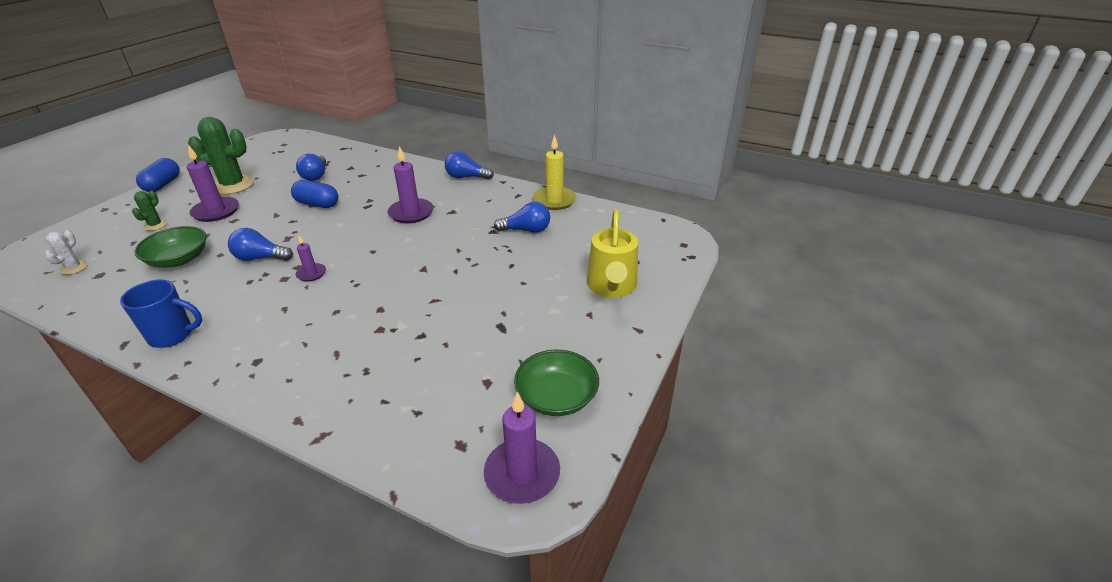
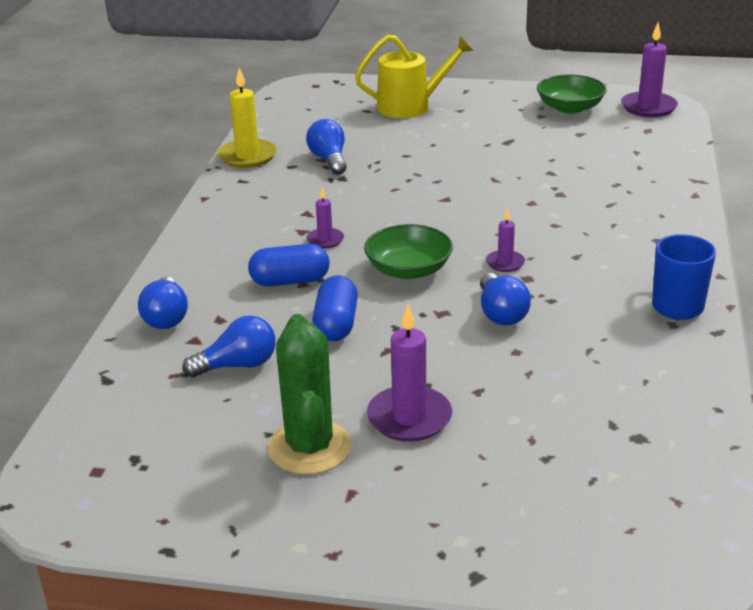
camera: 105 degrees left, 5 degrees down
(74, 268) = (646, 477): white cactus -> none
(155, 225) = (487, 464): green cactus -> none
(163, 185) = (345, 552): blue capsule -> blue capsule (290, 281)
(179, 259) = (552, 382): green bowl -> green bowl (408, 269)
(411, 213) = (325, 240): purple candle -> purple candle, size x0.56
(466, 177) = (199, 226): blue light bulb -> blue light bulb (166, 317)

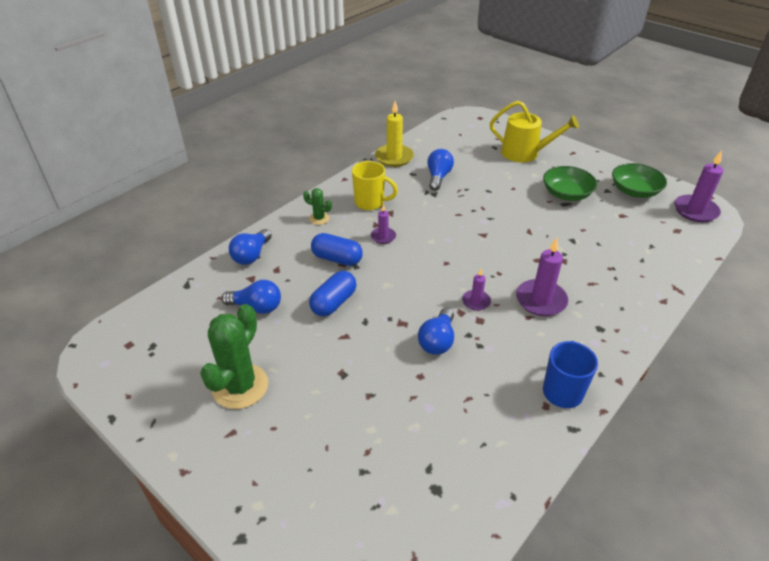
camera: 30 degrees right, 10 degrees up
(217, 249) = (319, 218): none -> green cactus
(269, 212) = (370, 203): none -> yellow mug
(408, 269) = (411, 280): green bowl -> green bowl (566, 194)
(409, 418) = (312, 394): purple candle -> purple candle (541, 300)

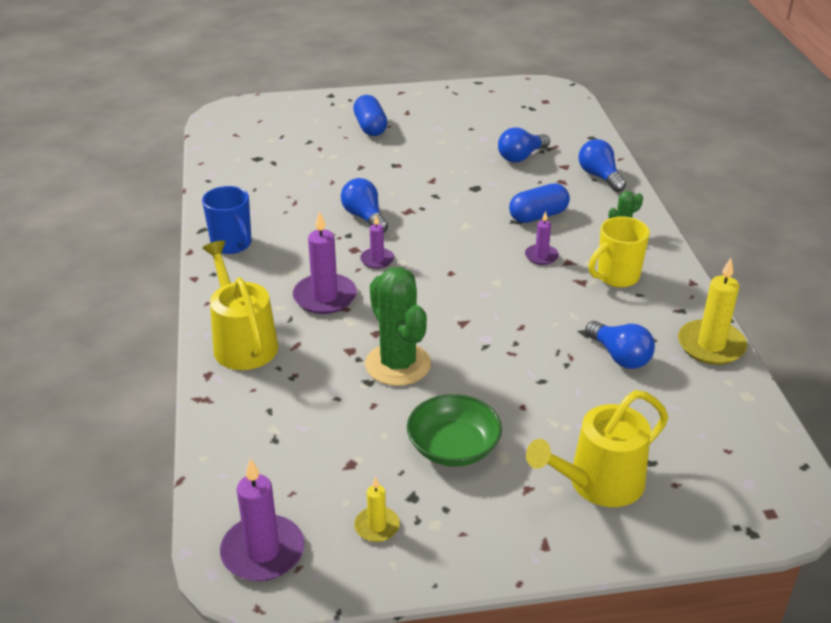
camera: 130 degrees right, 5 degrees down
(240, 386) = (442, 126): green cactus -> green cactus (398, 364)
(334, 303) = (478, 191): blue capsule -> blue capsule (370, 127)
(624, 306) = (242, 343): none -> yellow watering can
(634, 191) = (377, 526): green bowl -> yellow candle

